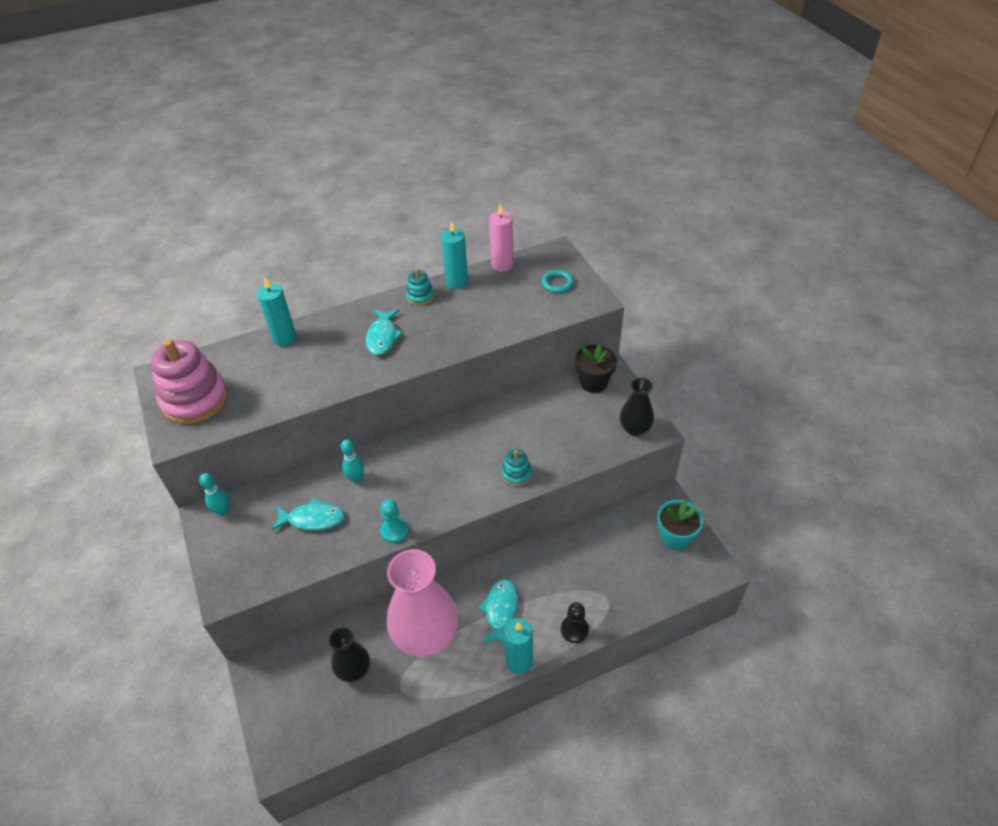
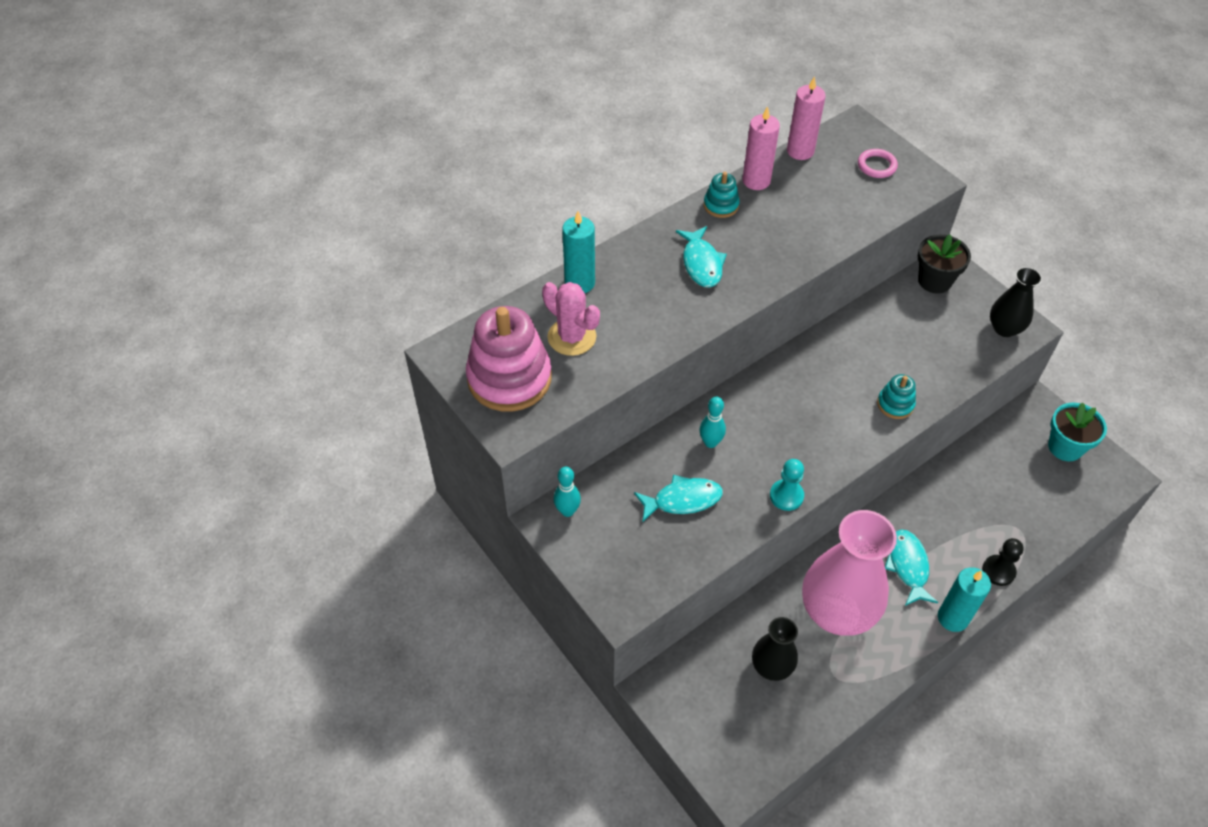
camera: 15 degrees left, 5 degrees up
(256, 376) = (572, 337): none -> pink cactus
(457, 282) = (756, 181): turquoise candle -> pink candle
(557, 283) = (876, 166): turquoise ring -> pink ring

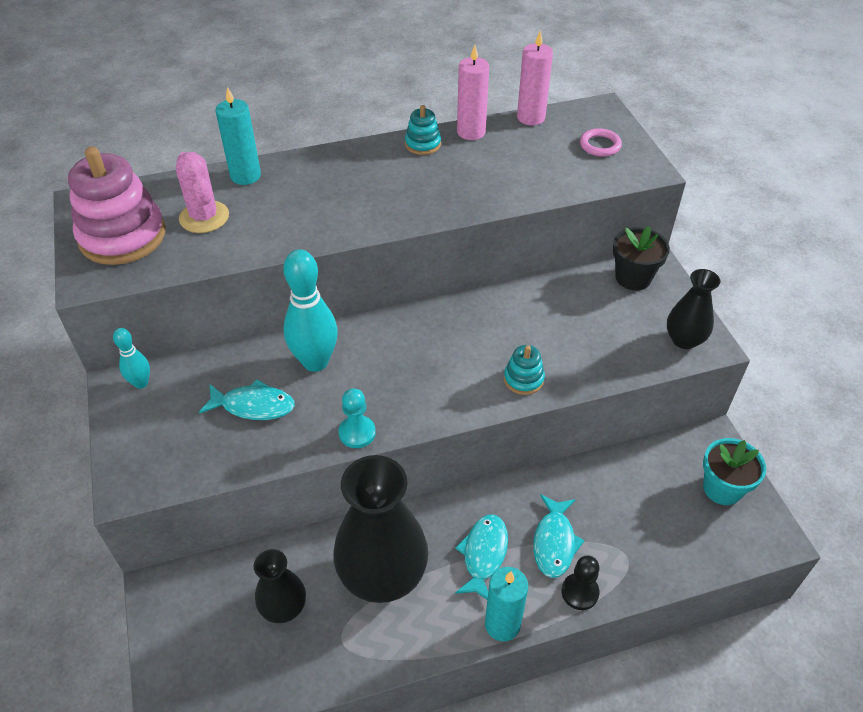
camera: 20 degrees right, 5 degrees down
(701, 263) = (370, 187): turquoise fish -> turquoise fish (554, 542)
(710, 442) = (315, 362): turquoise bowling pin -> turquoise bowling pin, size x1.89
(837, 612) = (383, 576): pink vase -> black vase

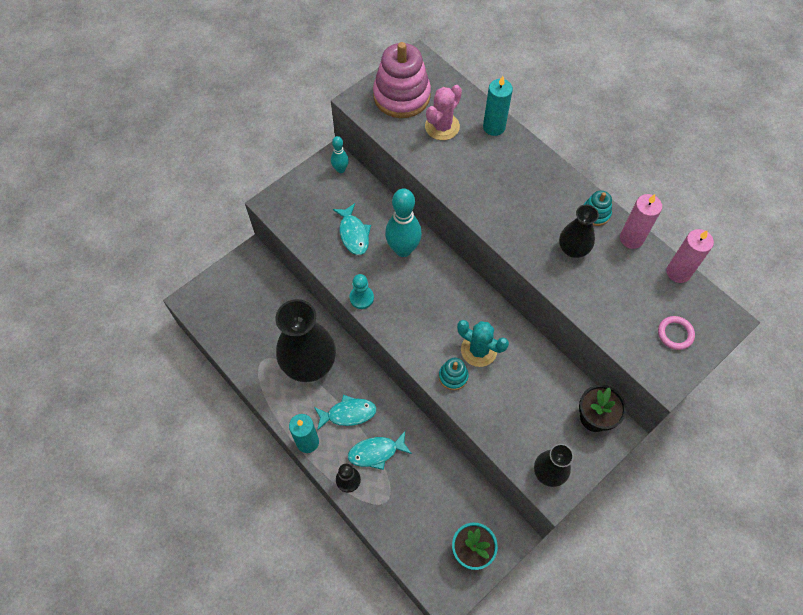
camera: 65 degrees right, 15 degrees up
(284, 608) = (268, 322): black vase -> black vase (573, 249)
(501, 342) = (479, 350): none -> turquoise cactus

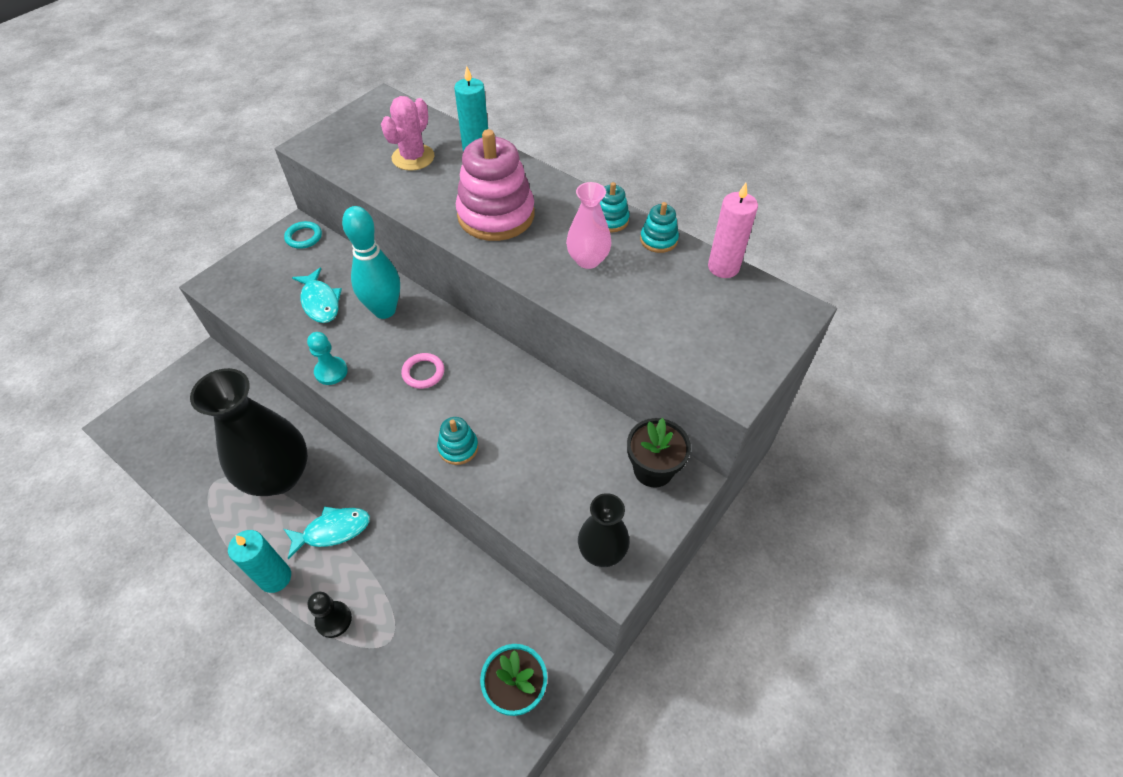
camera: 10 degrees left, 10 degrees down
(340, 169) = (304, 237): turquoise bowling pin -> turquoise ring
(376, 452) = (372, 575): turquoise fish -> none
(401, 96) = (362, 134): pink stacking toy -> pink stacking toy (496, 215)
(479, 350) = (490, 411): turquoise cactus -> none
(573, 249) = (588, 260): black vase -> pink vase
(631, 238) = (658, 240): pink candle -> turquoise stacking toy
(675, 334) = (734, 334): pink ring -> pink ring (423, 373)

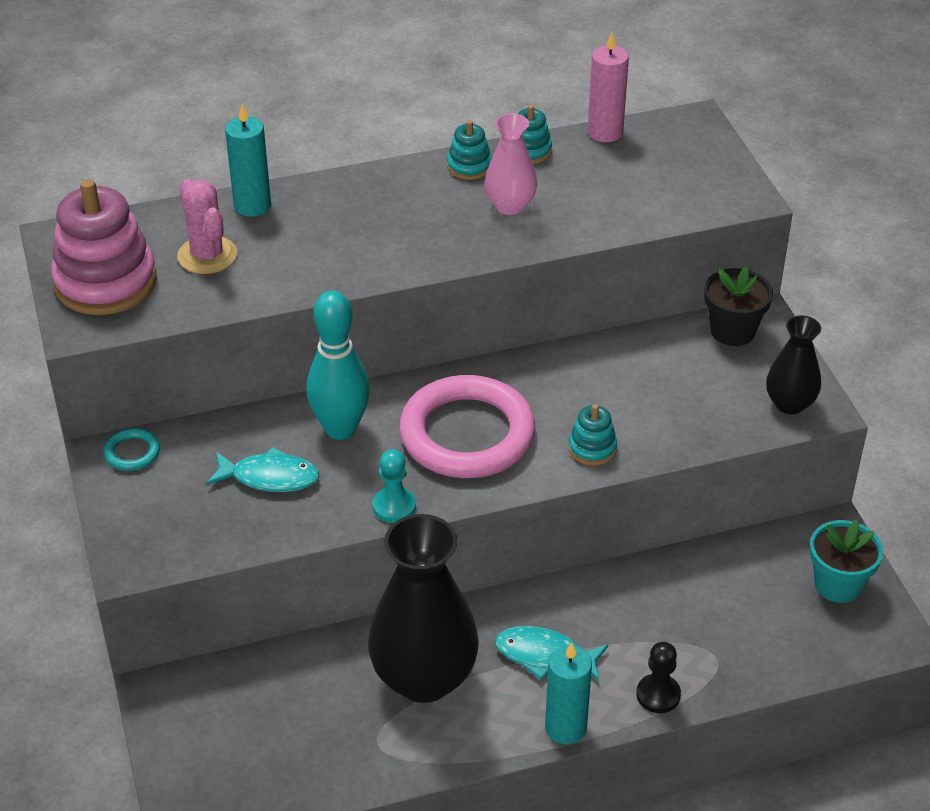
camera: 55 degrees left, 10 degrees down
(333, 530) = (544, 655): turquoise fish -> turquoise fish turned 90 degrees counterclockwise
(423, 373) = (467, 434): pink ring -> pink ring, size x2.45
(496, 215) = (377, 235): pink stacking toy -> pink stacking toy (105, 282)

